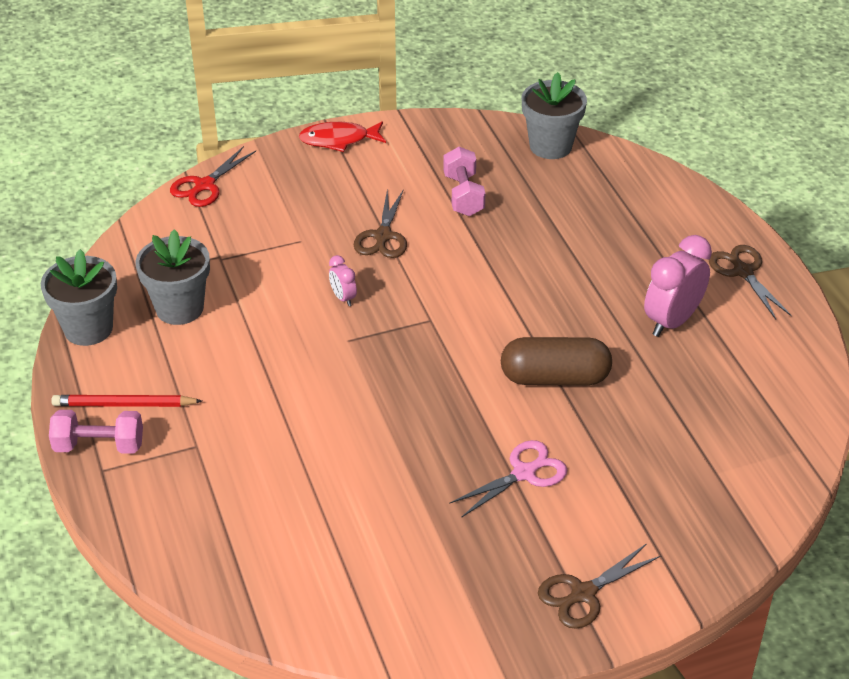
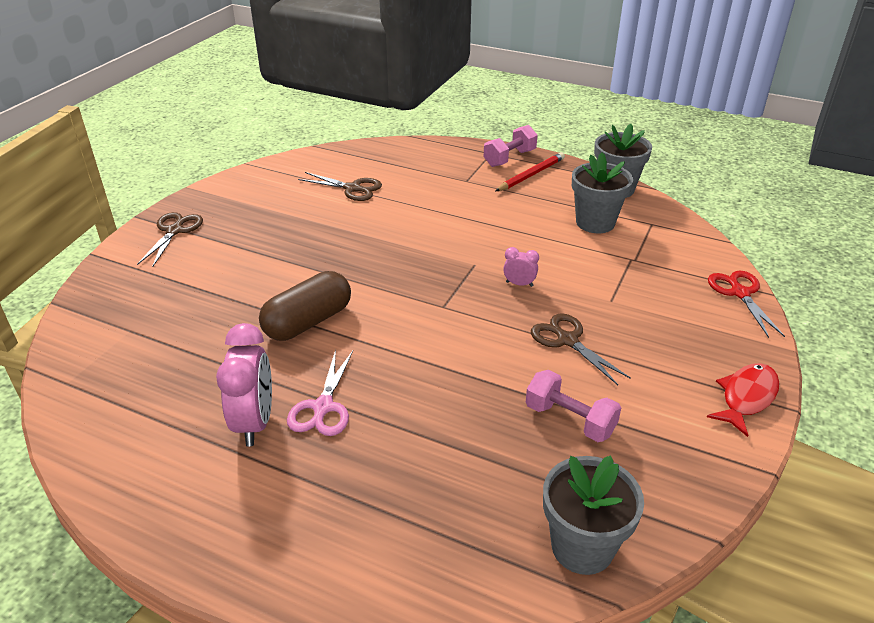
camera: 135 degrees right, 5 degrees down
(524, 473) = (268, 261): pink scissors -> pink scissors (323, 407)
(743, 272) = (223, 525): brown scissors -> brown scissors (352, 188)

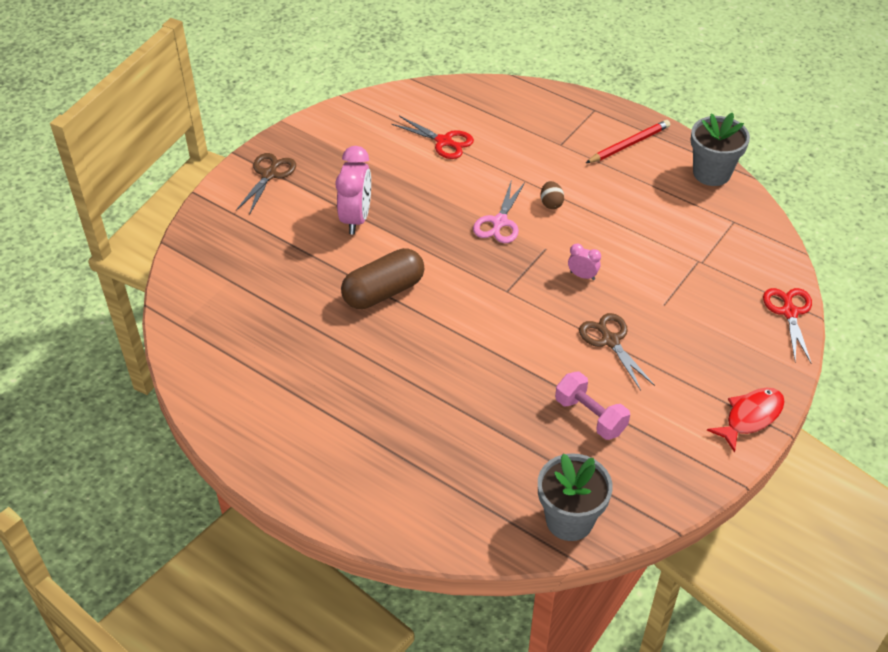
camera: 10 degrees right, 10 degrees up
(254, 422) = (330, 382): pink clock -> pink clock (356, 218)
(323, 407) = (387, 376): pink scissors -> pink scissors (499, 222)
(352, 188) = (444, 141): brown scissors -> red scissors
(470, 227) = (551, 203): none -> brown egg
(510, 158) = (612, 119): pink dumbbell -> none
(595, 222) = (676, 213): grey flower pot -> none

